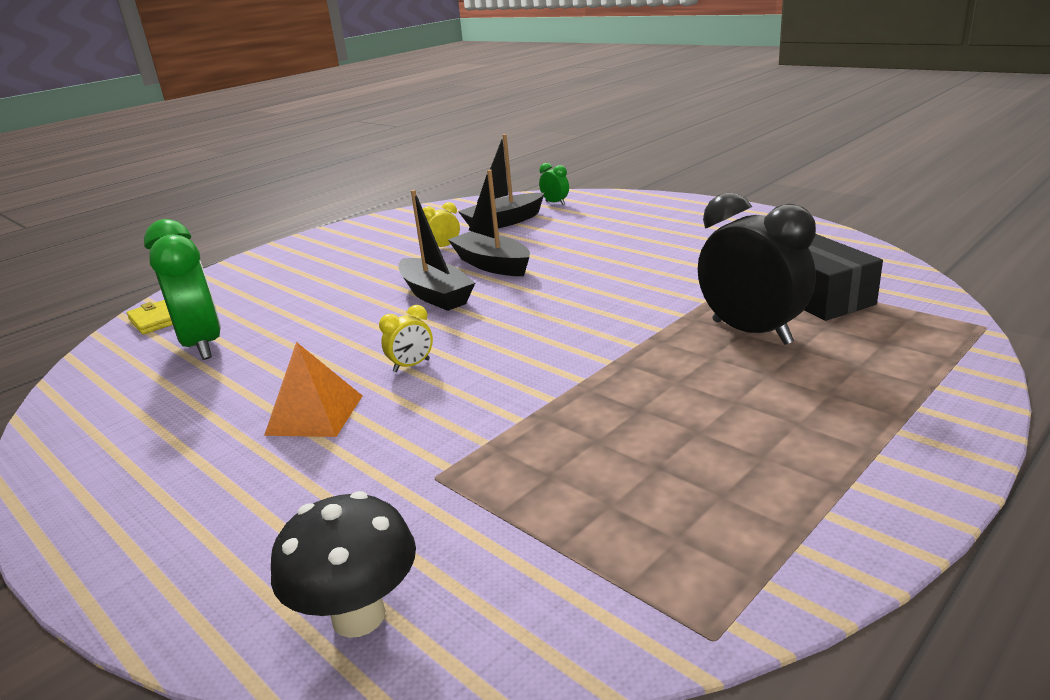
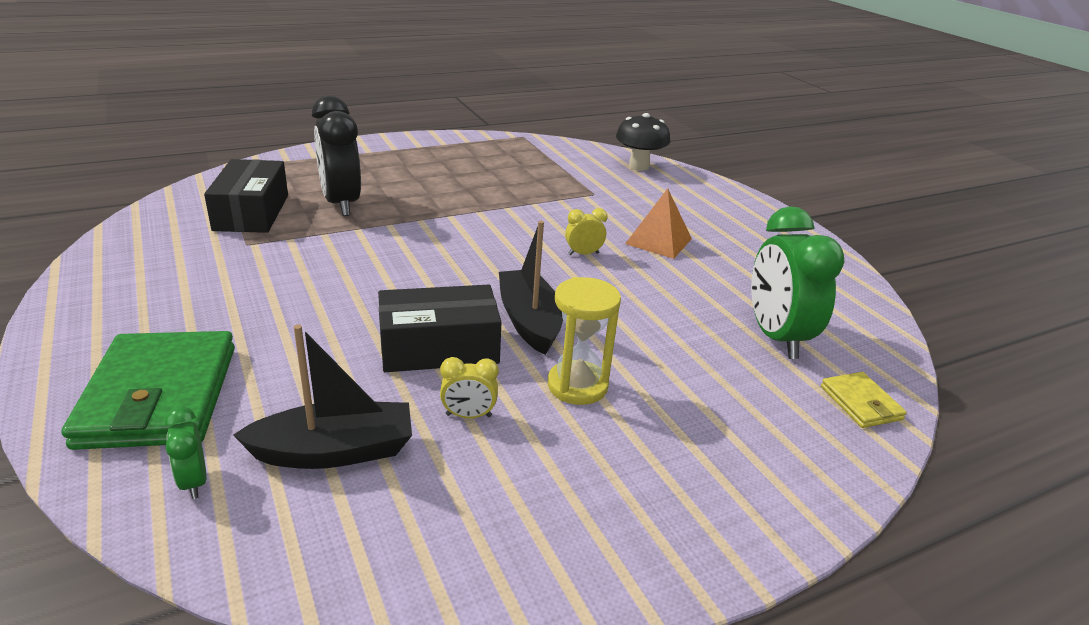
camera: 165 degrees left, 5 degrees up
(380, 274) = (577, 386): none -> yellow hourglass
(492, 265) = (439, 347): black boat -> black box
(624, 211) = (159, 395): none -> green wallet

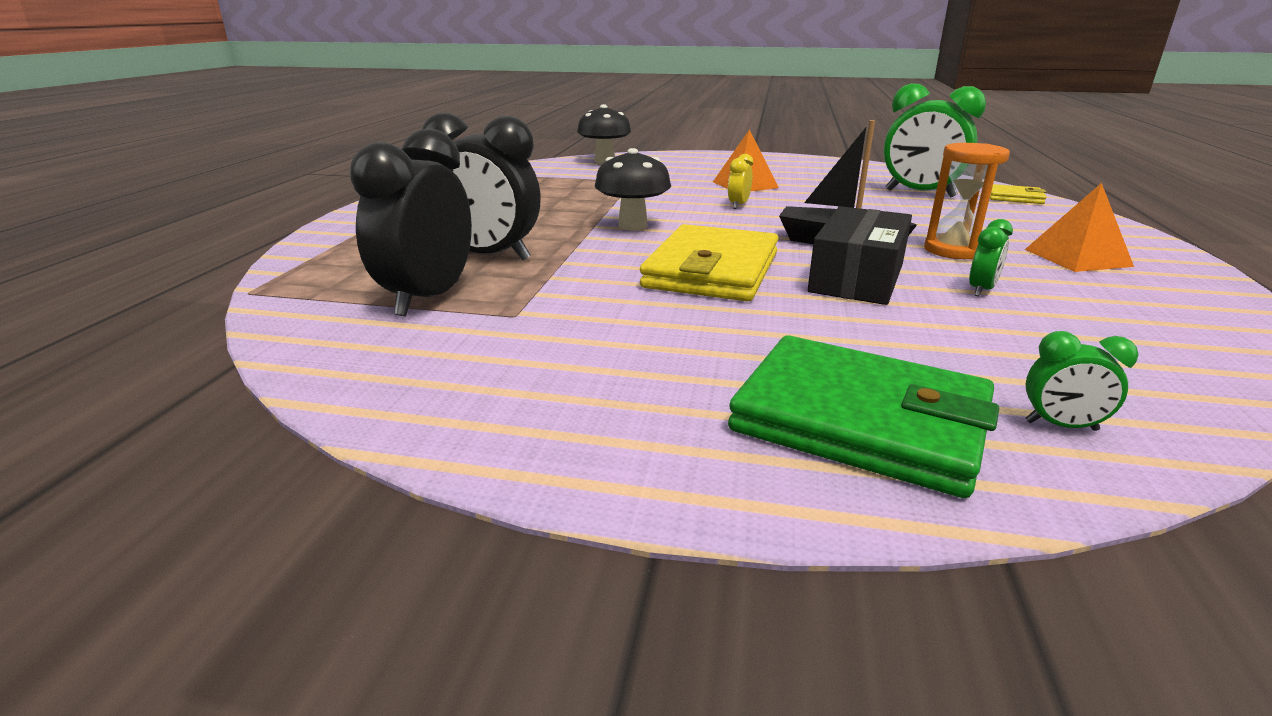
camera: 50 degrees left, 5 degrees down
(251, 212) = (428, 299): black box -> black clock
(335, 451) = (1021, 349): black boat -> none
(393, 284) = (712, 270): none -> yellow wallet
(465, 228) = (632, 226): none -> black mushroom
(468, 415) = (981, 290): yellow clock -> green clock
(577, 386) = (953, 250): yellow hourglass -> orange hourglass
(645, 468) = (1077, 257): none -> orange pyramid

